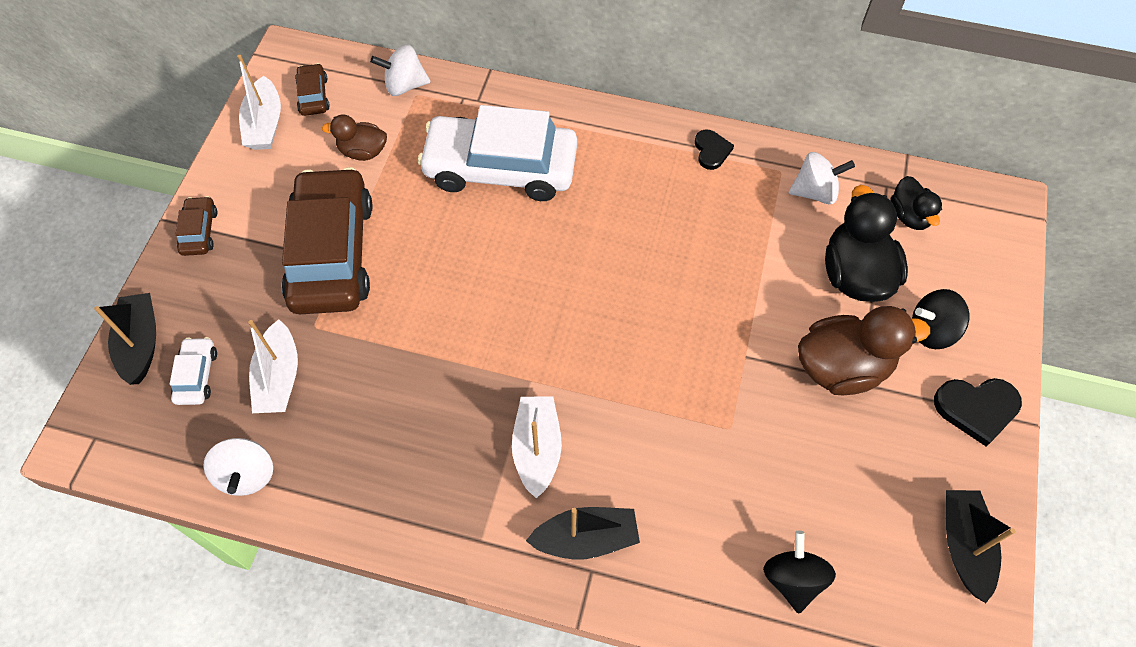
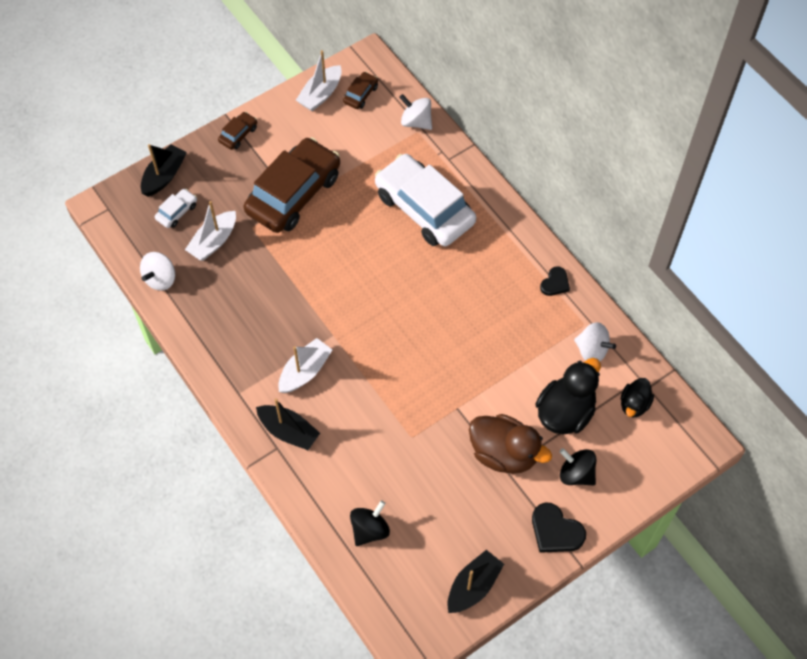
camera: 40 degrees right, 0 degrees up
(363, 151) = (359, 146): brown duck -> none

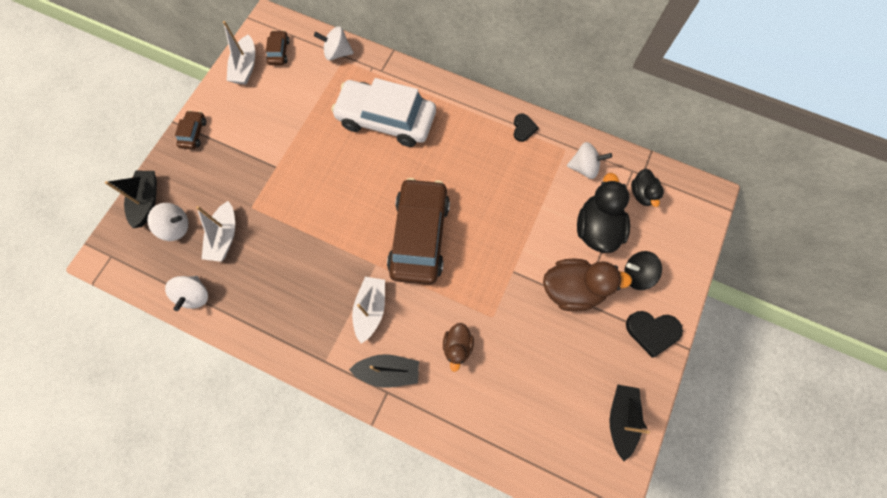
camera: 30 degrees left, 10 degrees up
(177, 212) = (176, 227): white car -> white spinning top
(293, 193) = (271, 160): brown car -> brown car (419, 236)
(363, 444) = (457, 346): none -> brown duck
(370, 530) = (508, 420): black spinning top -> none

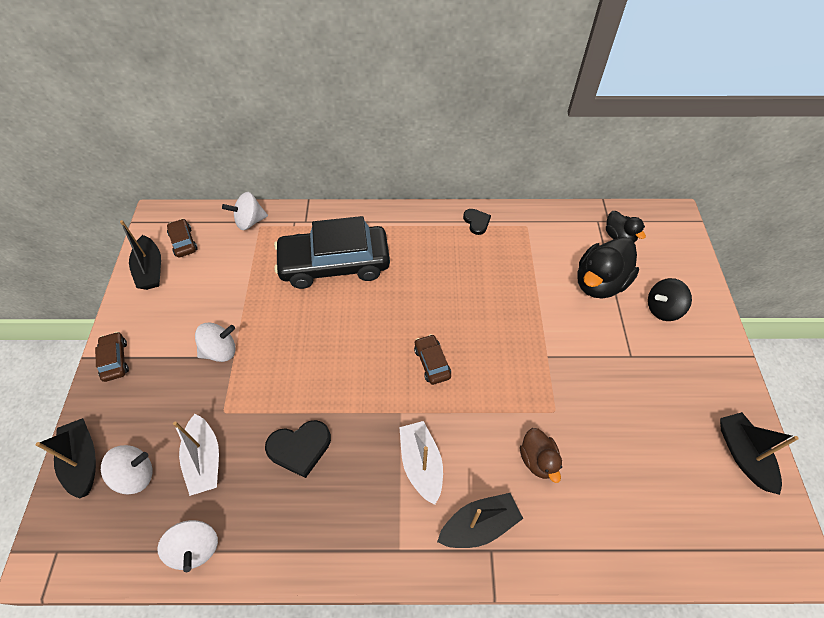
camera: 25 degrees left, 15 degrees down
(245, 67) = (150, 270): white boat -> black boat
(386, 119) = (334, 264): white car -> black car
(419, 236) = (432, 362): brown car -> brown car, size x0.42
(572, 289) = (614, 348): brown duck -> none
(584, 167) = (553, 234): white spinning top -> white spinning top (220, 351)
(596, 228) = (599, 283): black duck -> black duck turned 120 degrees counterclockwise
(652, 331) = (712, 355): black heart -> black heart (300, 448)

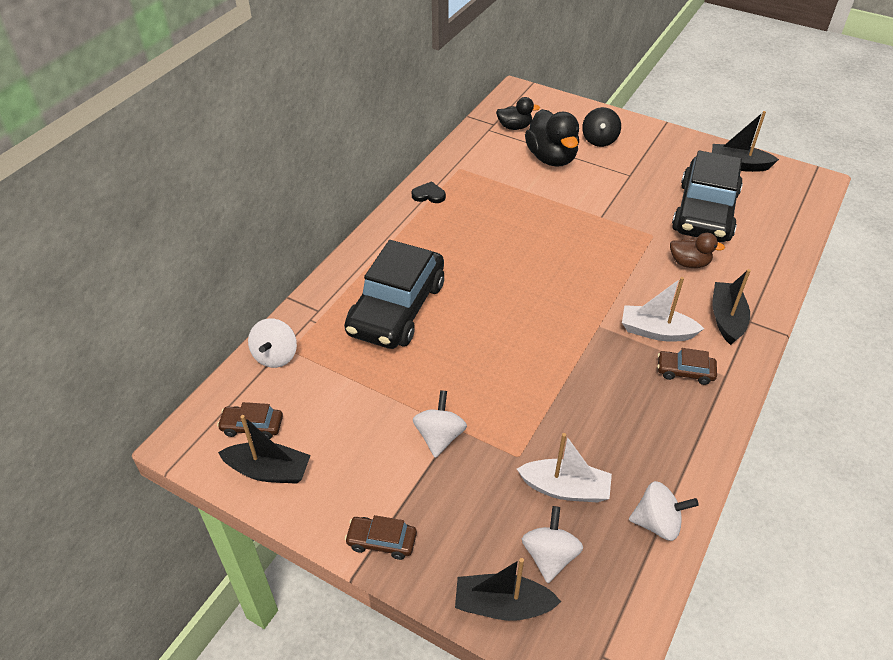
camera: 60 degrees left, 10 degrees down
(300, 448) = (594, 408): black heart -> none
(432, 362) = (561, 285): brown car -> brown car (685, 371)
(630, 447) = (705, 212): none -> black car

